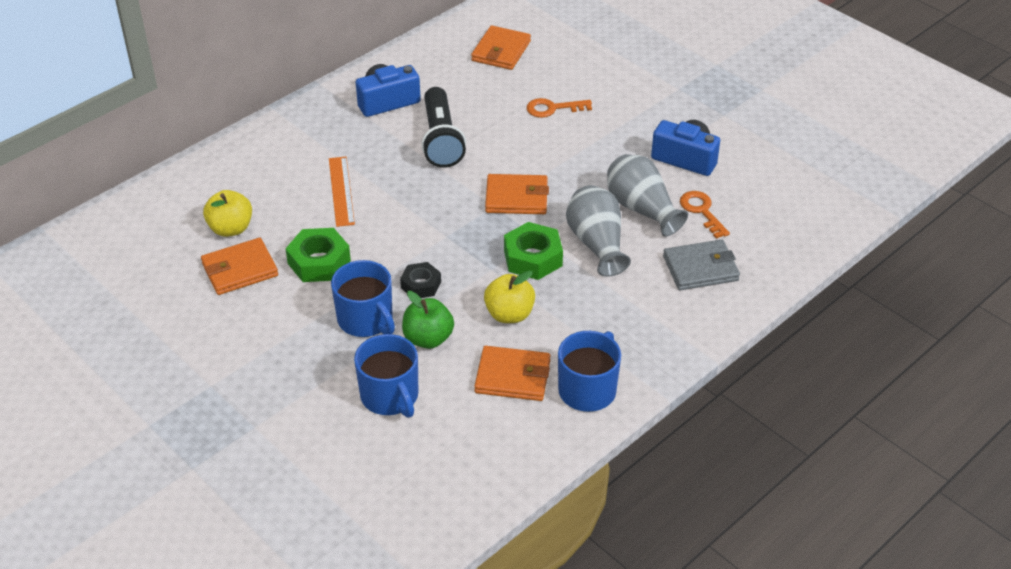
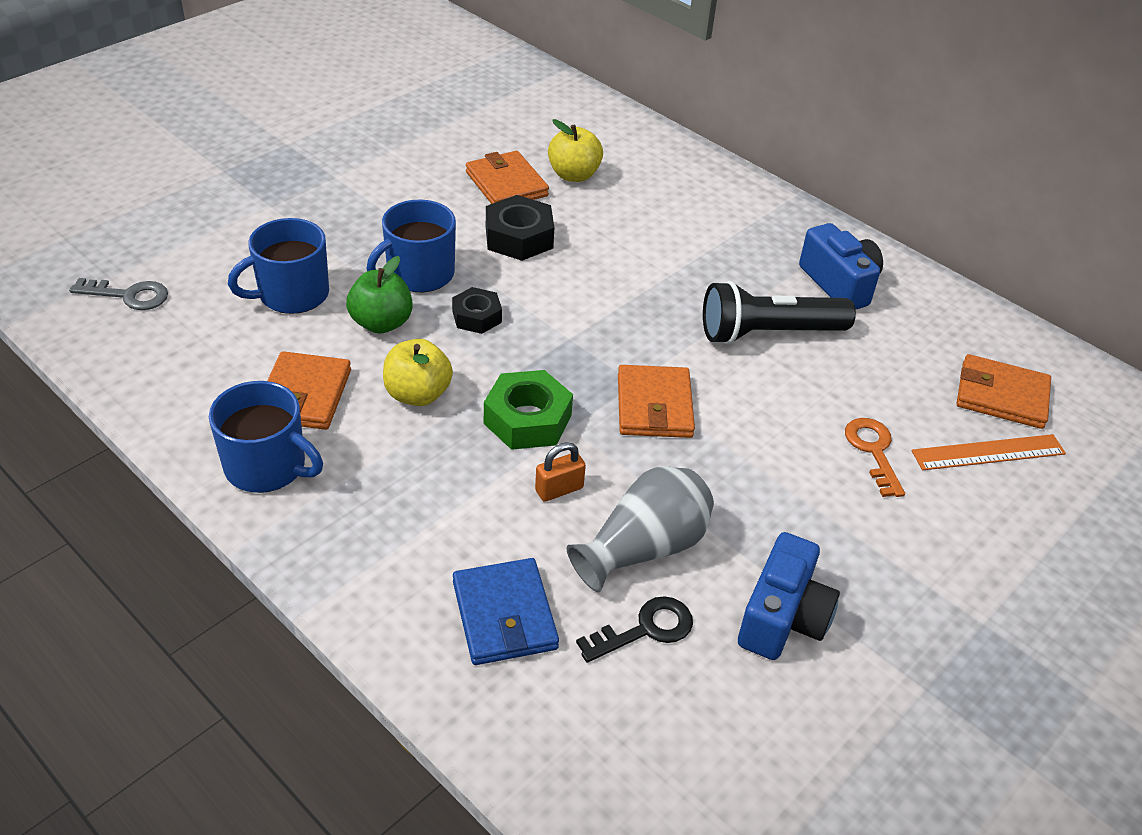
camera: 85 degrees right, 0 degrees up
(319, 262) = (519, 237): green nut -> black nut
(341, 191) = (648, 250): orange ruler -> orange ruler (988, 452)
(388, 506) = (129, 295): none -> grey key
(597, 244) = (559, 489): grey vase -> orange padlock
(700, 268) = (504, 615): grey wallet -> blue wallet
(702, 211) = (645, 629): orange key -> black key

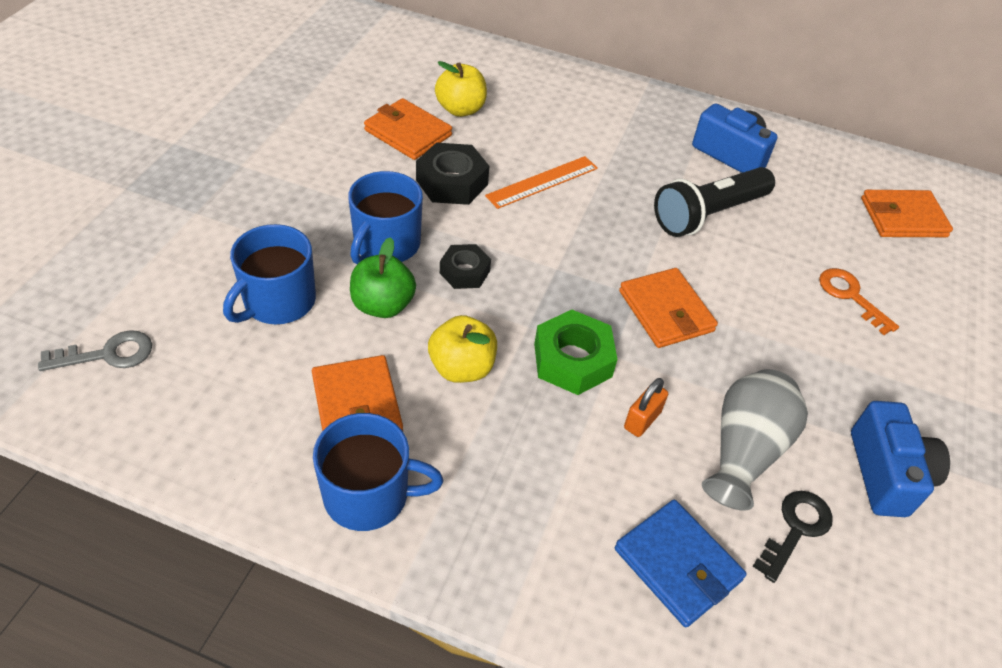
camera: 25 degrees left, 5 degrees up
(988, 452) = (926, 270): orange ruler -> orange ruler (542, 182)

